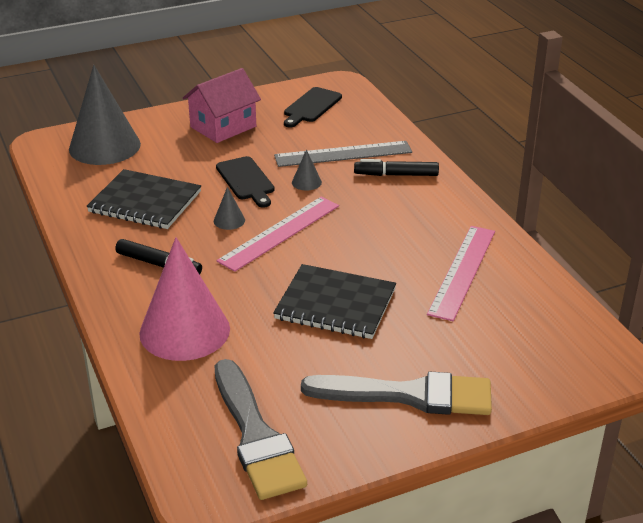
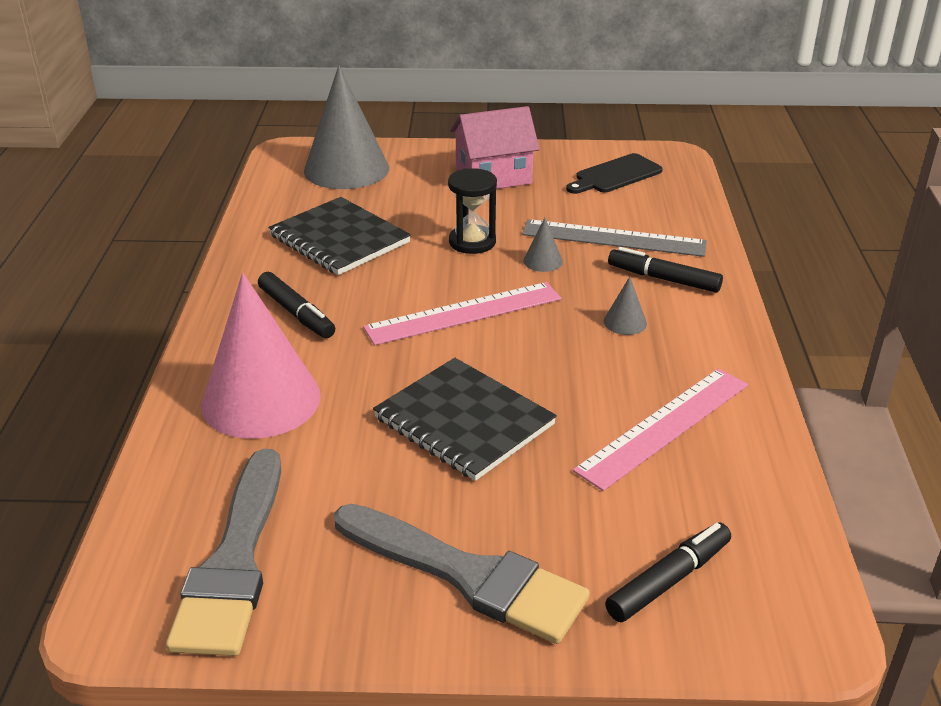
camera: 25 degrees right, 0 degrees up
(229, 220) = (416, 283): grey cone -> grey cone (625, 322)
(246, 180) = (472, 242): black cutting board -> black hourglass
(525, 360) = (668, 580): none -> black marker

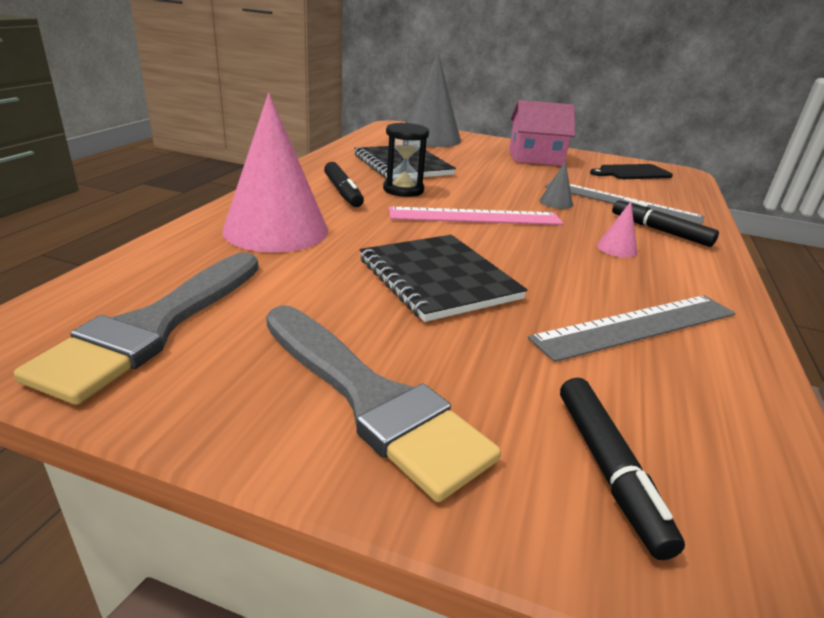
camera: 15 degrees right, 5 degrees down
(472, 242) = (502, 183): black hourglass -> black hourglass (403, 190)
(625, 322) = (616, 248): grey cone -> pink cone
(664, 426) = (637, 326): pink ruler -> grey ruler
(668, 580) = (608, 469): black marker -> black marker turned 105 degrees clockwise

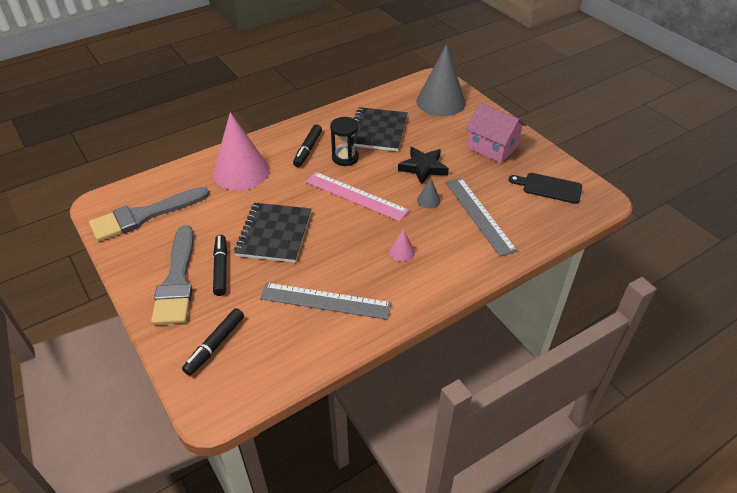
camera: 40 degrees right, 15 degrees up
(502, 181) = (423, 168): none -> black star
(659, 230) = (458, 249): black marker -> black marker (221, 268)

